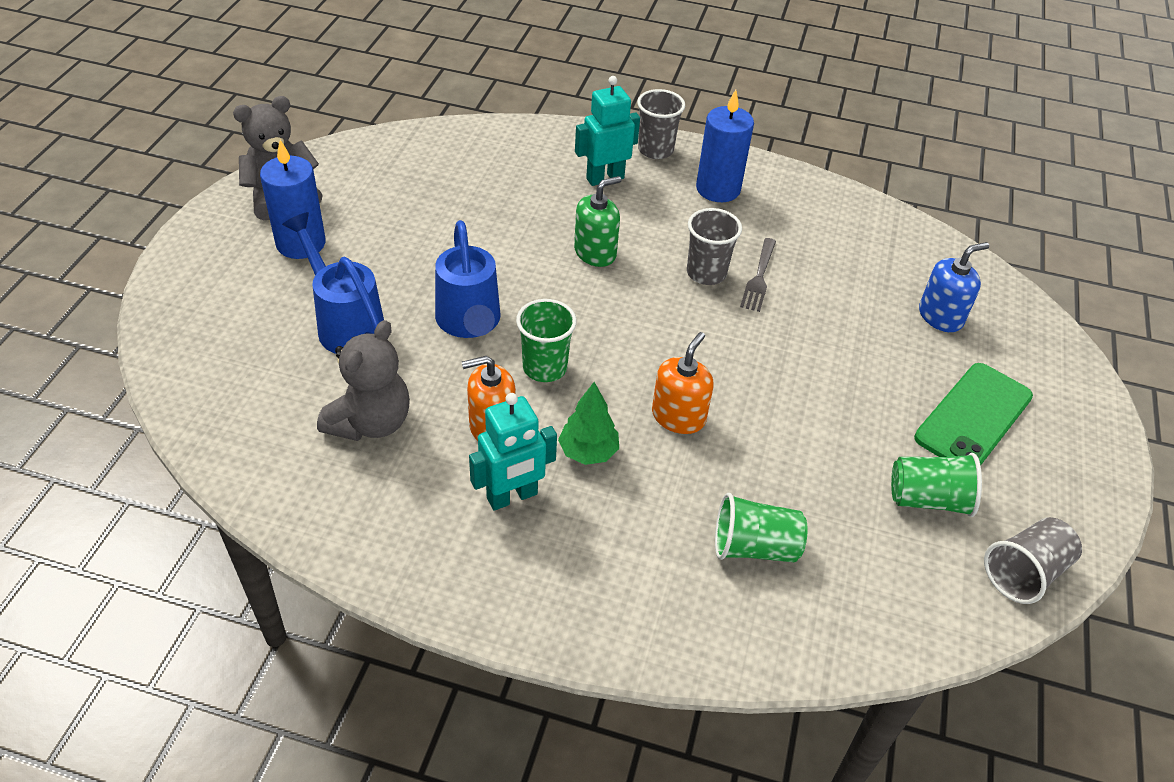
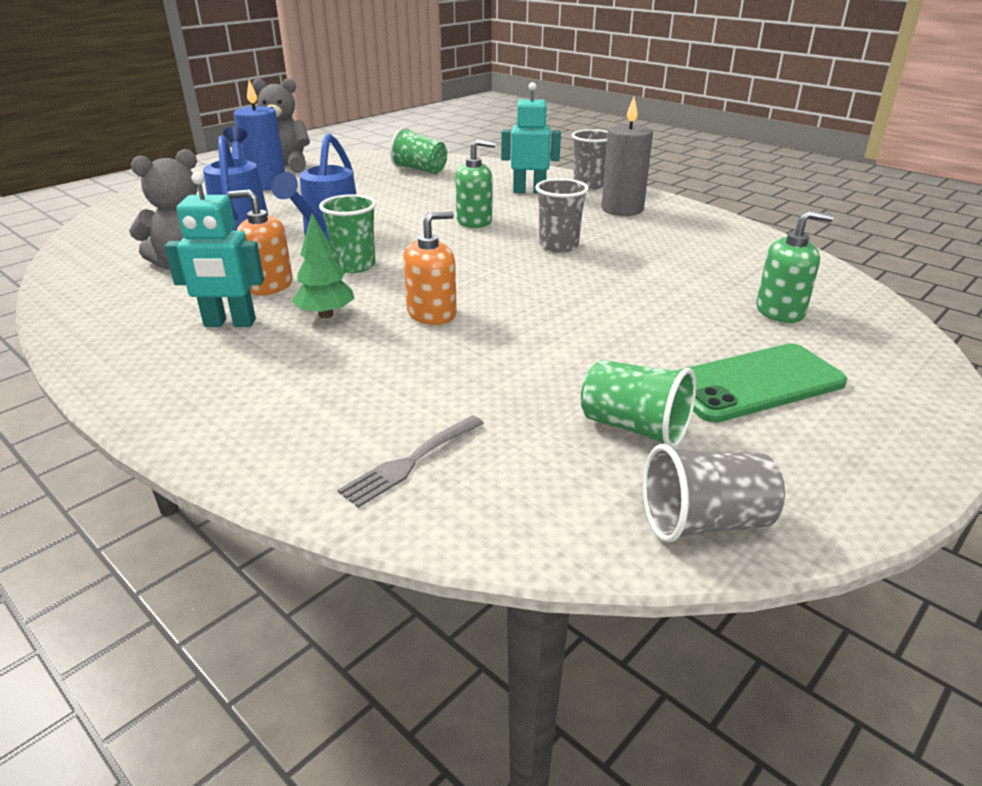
camera: 30 degrees right, 15 degrees down
(718, 189) = (622, 209): blue candle -> grey candle
(754, 547) = (399, 409): green cup -> green cup (420, 170)
(759, 277) = (606, 256): grey fork -> grey fork (410, 462)
(940, 316) = (780, 311): blue soap dispenser -> green soap dispenser

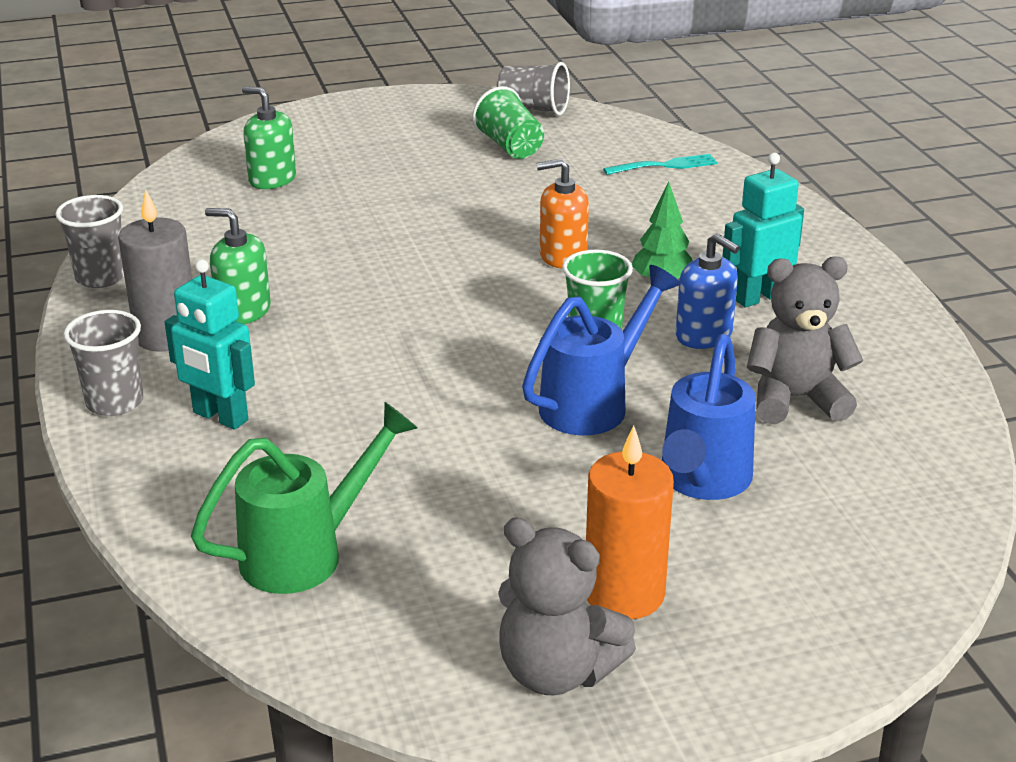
camera: 150 degrees left, 0 degrees up
(229, 323) = (758, 297): turquoise robot -> turquoise robot turned 60 degrees counterclockwise
(267, 185) = (624, 594): blue candle -> orange candle
(269, 285) = (704, 335): orange soap dispenser -> blue soap dispenser
(410, 462) = (665, 166): grey fork -> turquoise fork
(420, 170) = (307, 552): green cup -> green watering can
(474, 221) = (380, 372): green soap dispenser -> green soap dispenser (243, 311)
(558, 246) = (339, 299): grey cup -> grey cup (100, 277)
(754, 383) = (394, 146): green phone -> none

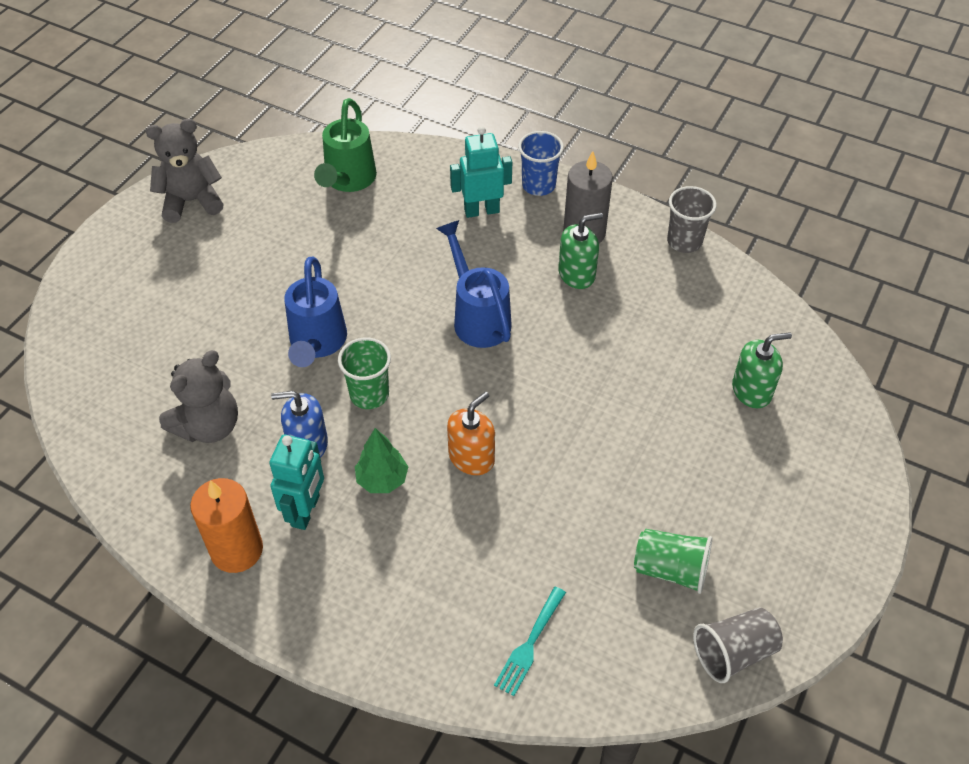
camera: 135 degrees right, 20 degrees up
(114, 402) = (538, 185): grey cup -> blue cup
(624, 594) = (195, 249): orange candle -> orange candle (237, 550)
(702, 482) = (212, 330): blue watering can -> blue watering can (477, 317)

